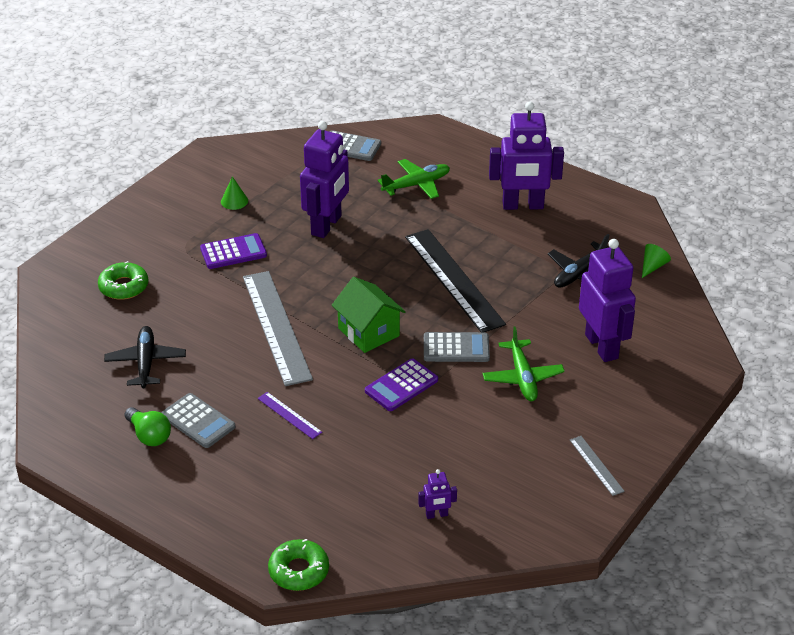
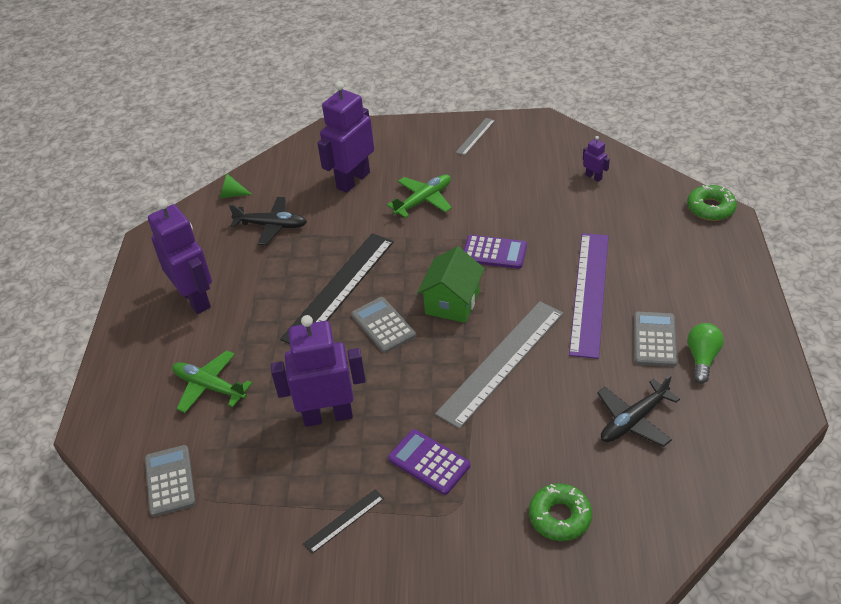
camera: 120 degrees left, 5 degrees up
(234, 201) = (344, 521): green cone -> black ruler
(289, 415) = (589, 292): purple ruler -> purple ruler, size x2.24
(456, 348) = (424, 246): grey calculator -> grey calculator (383, 325)

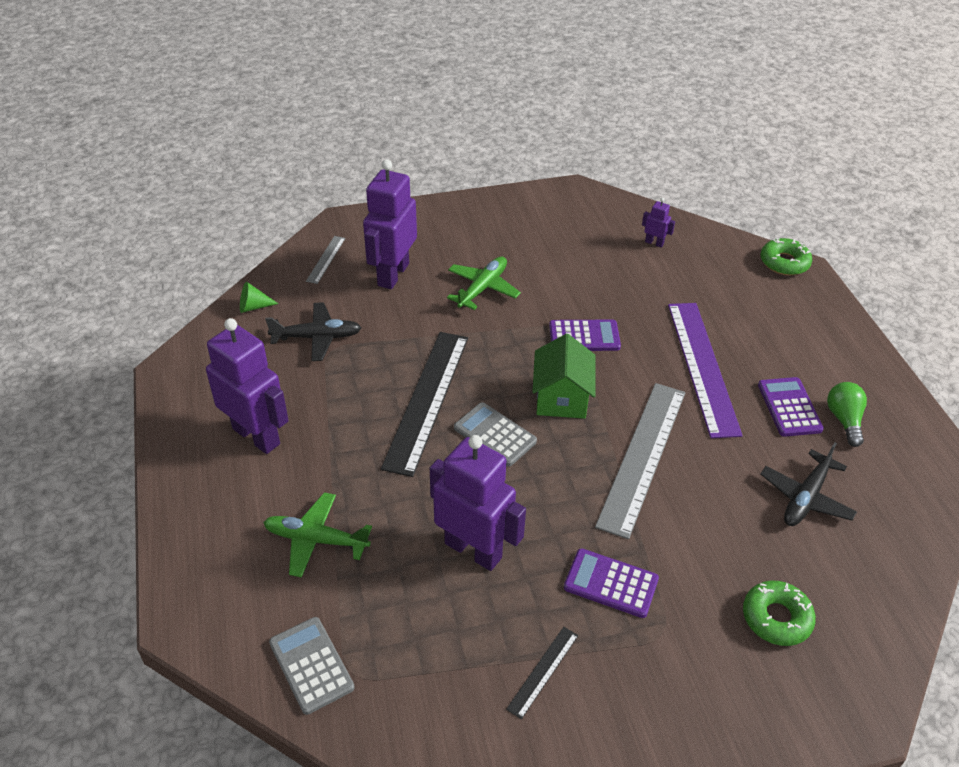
camera: 20 degrees left, 0 degrees up
(328, 415) = (473, 550): purple robot -> purple robot turned 60 degrees clockwise
(475, 136) = (511, 212): grey ruler -> grey ruler (326, 259)
(654, 339) = (789, 407): grey calculator -> purple calculator

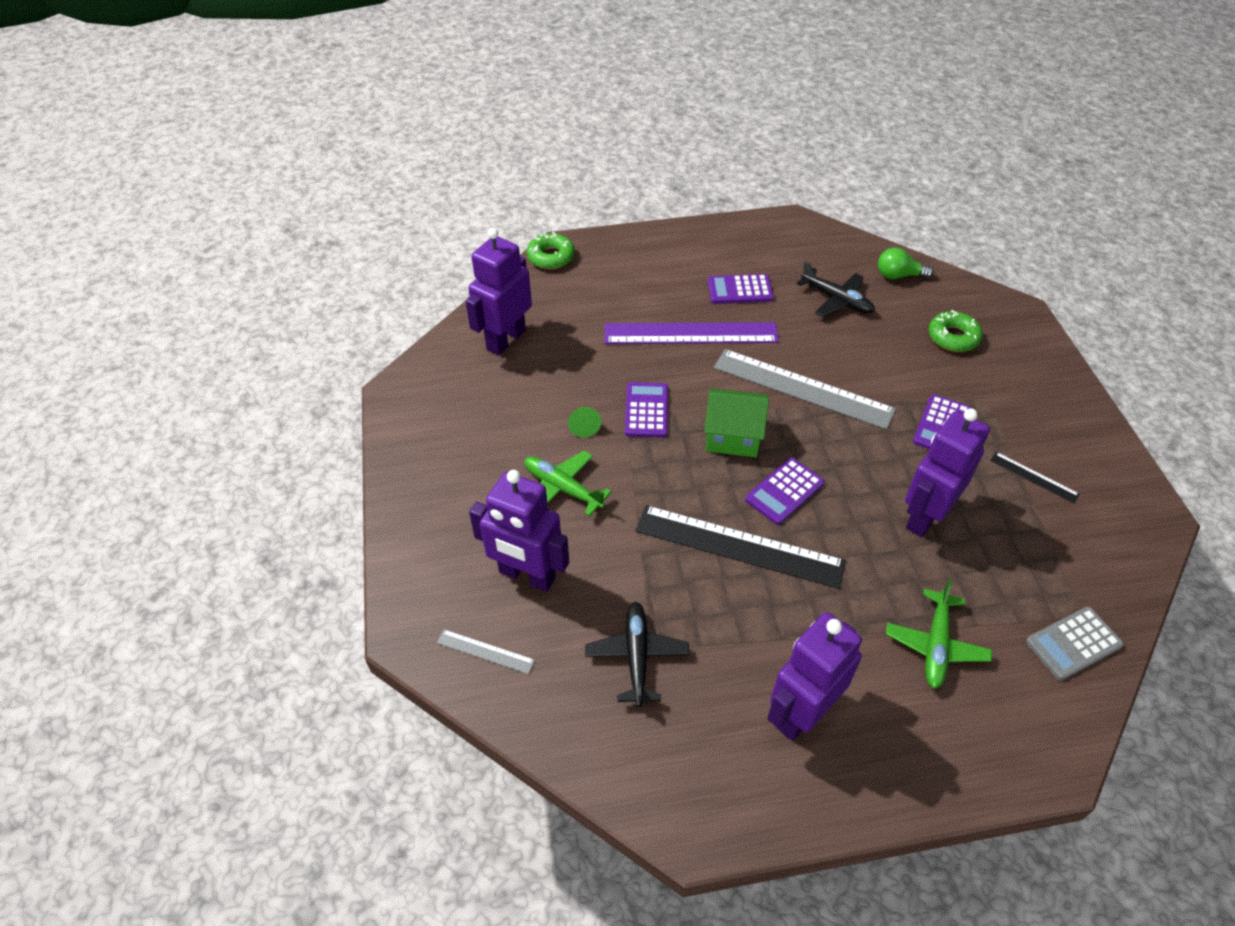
camera: 85 degrees left, 5 degrees up
(254, 307) = (573, 735): green cone -> green cone (583, 426)
(495, 435) = (784, 491): grey calculator -> purple calculator
(654, 243) = (505, 340): purple robot -> purple robot, size x2.34
(844, 420) = (753, 263): green light bulb -> green light bulb (898, 275)

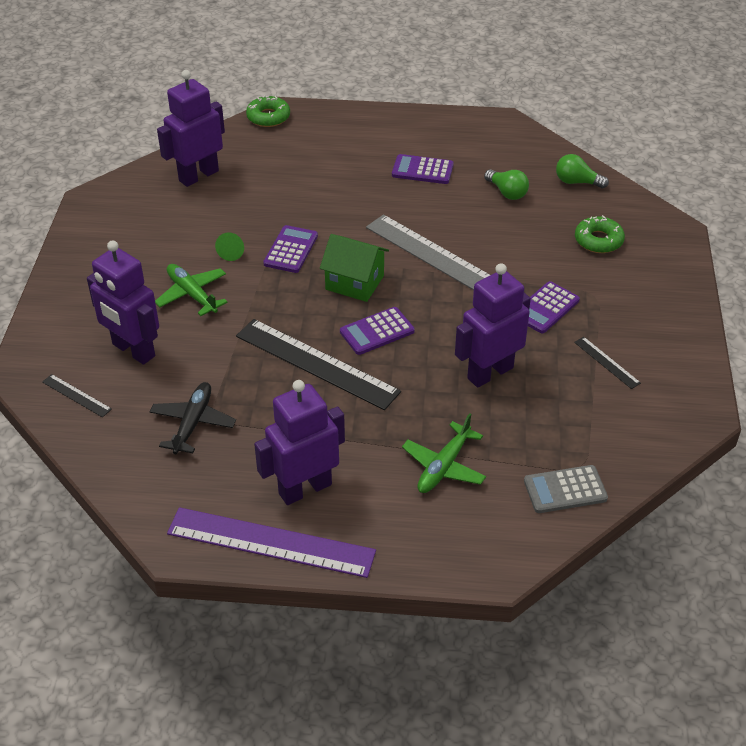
camera: 15 degrees right, 5 degrees down
(485, 651) = (76, 395): grey ruler -> black ruler
(690, 334) = (360, 198): purple ruler -> purple ruler (270, 543)
(836, 300) = (507, 192): black plane -> green light bulb

